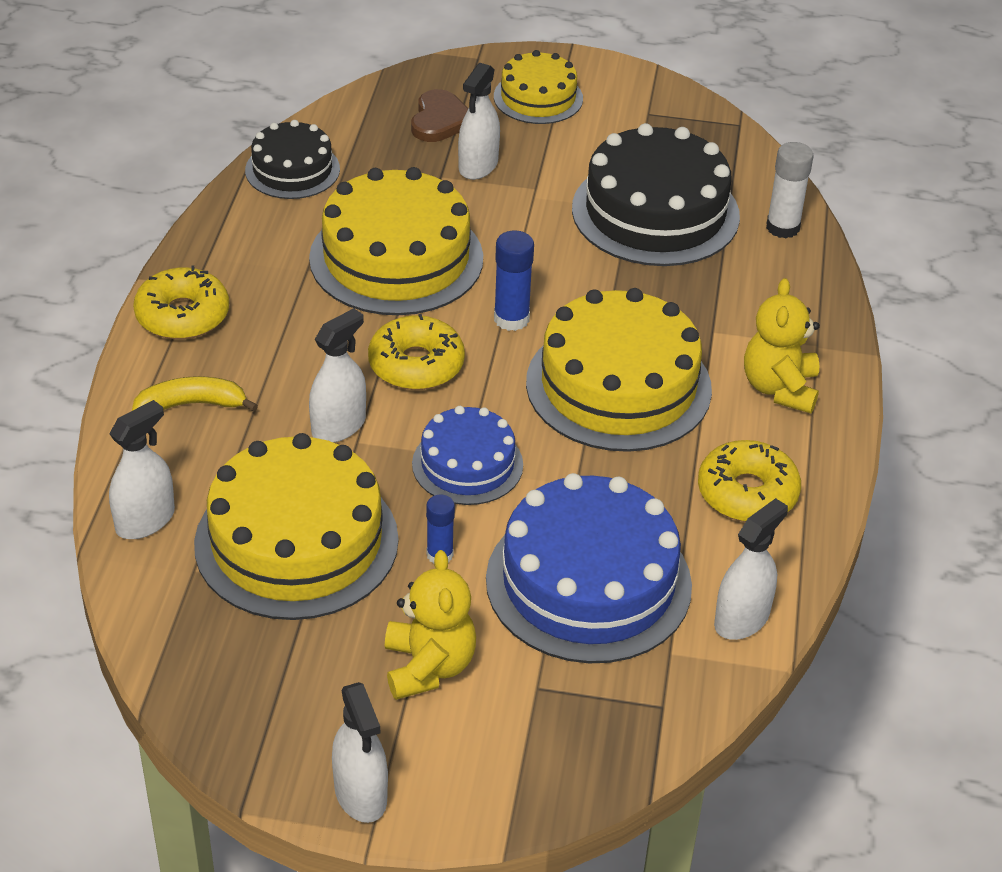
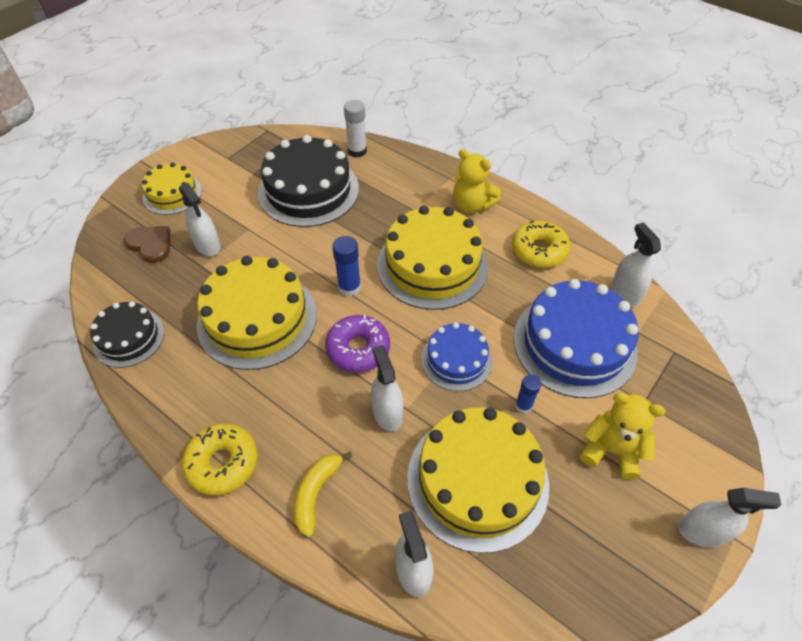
camera: 60 degrees left, 10 degrees up
(416, 365) = (358, 349): yellow donut -> purple donut

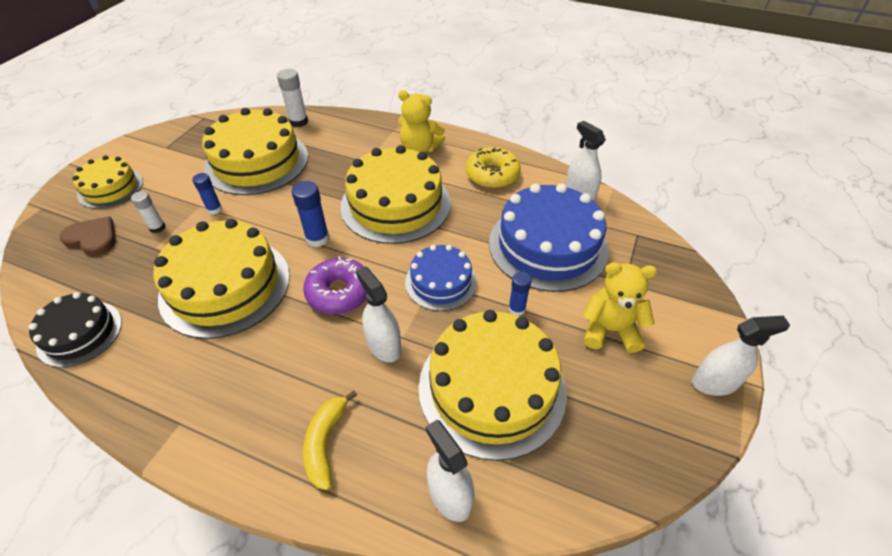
camera: 15 degrees left, 5 degrees down
(207, 245) = (157, 228): white spray bottle -> white glue stick
(223, 463) = (213, 437): yellow donut -> none
(261, 236) = (214, 209): none -> blue glue stick
(308, 190) = (257, 162): black cake -> yellow cake

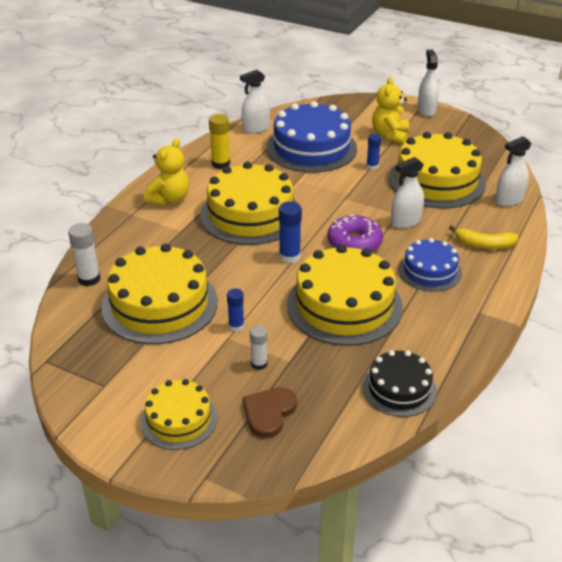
camera: 85 degrees left, 10 degrees down
(441, 282) = (345, 195): blue cake -> blue cake (429, 271)
(492, 175) = (220, 164): yellow donut -> yellow glue stick

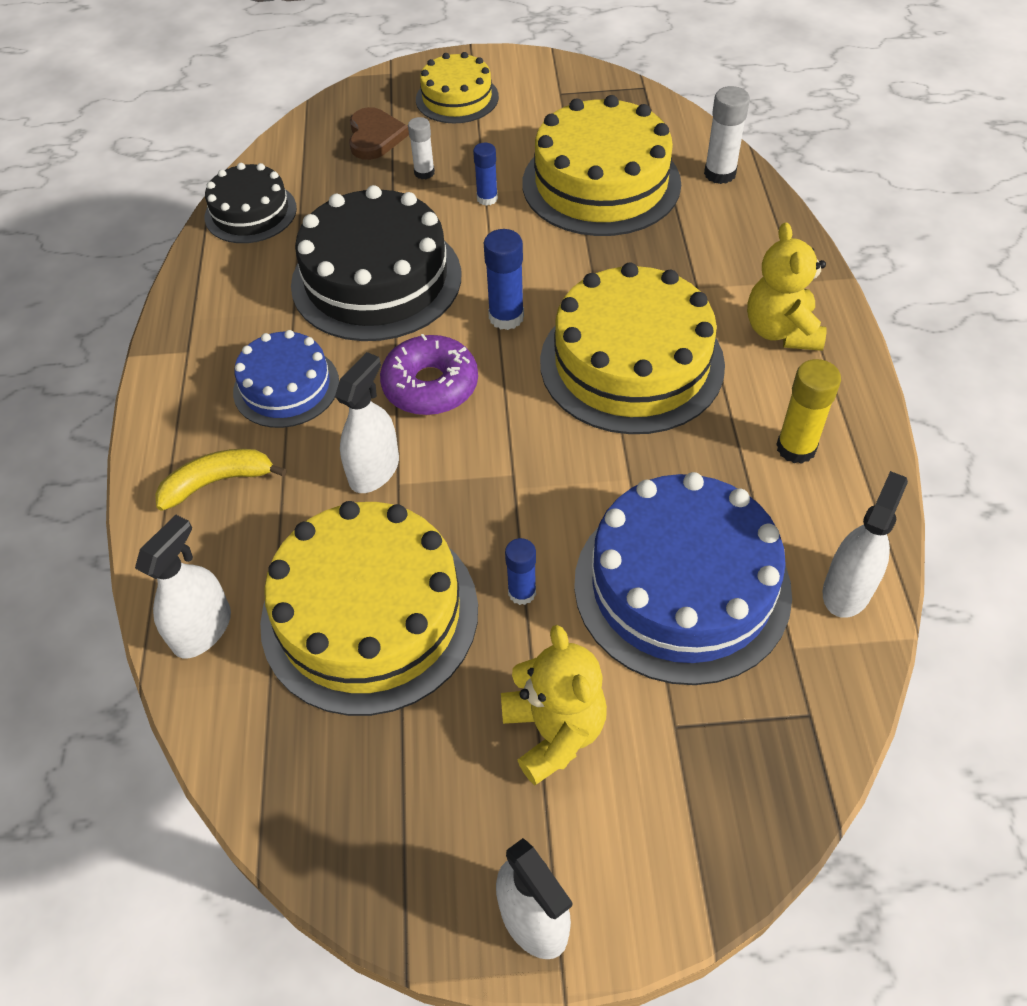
camera: 150 degrees right, 15 degrees up
(344, 305) = (376, 279): yellow cake -> black cake

